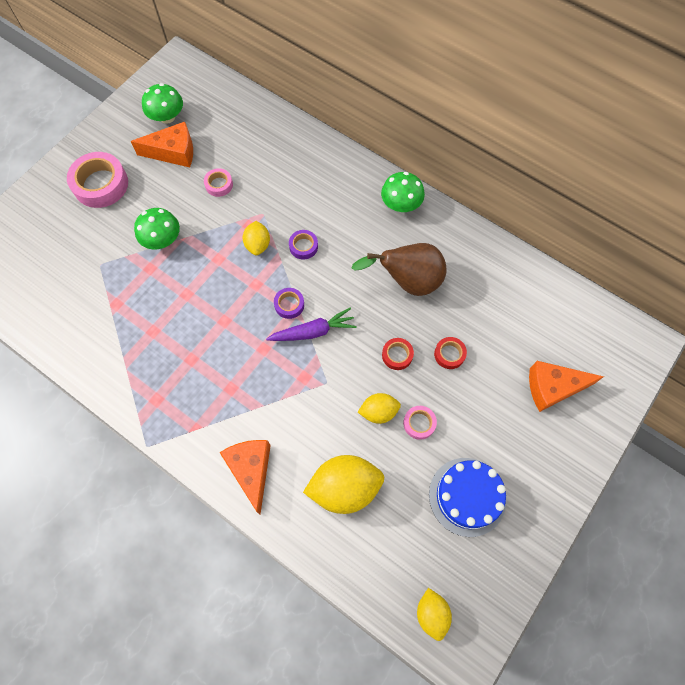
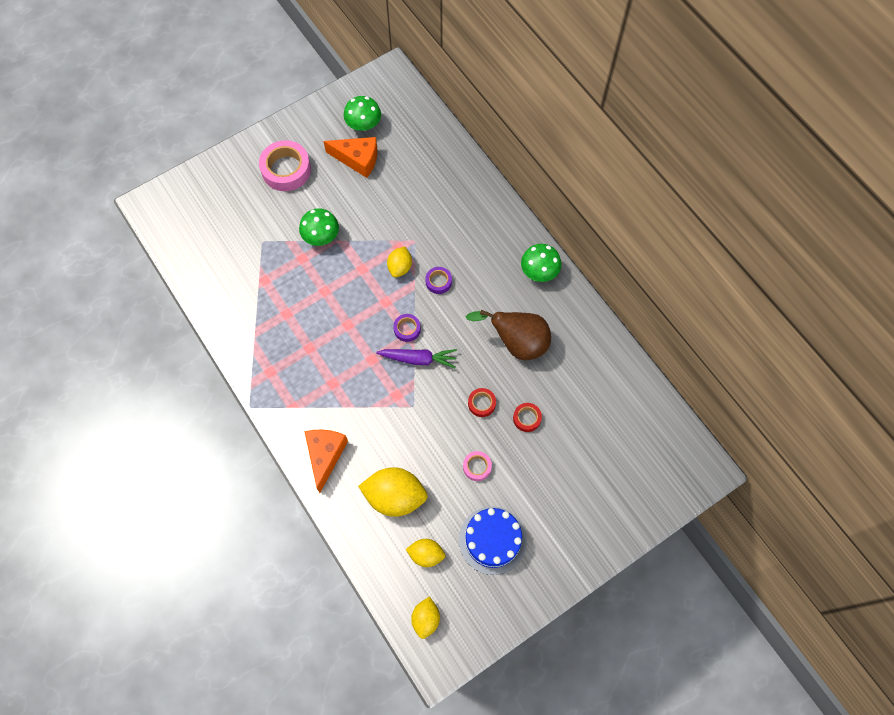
camera: 20 degrees right, 0 degrees up
(219, 185) = (386, 202): pink tape -> none
(378, 412) = (447, 445): yellow lemon -> yellow lemon (426, 554)
(552, 387) = (604, 478): orange cheese -> none

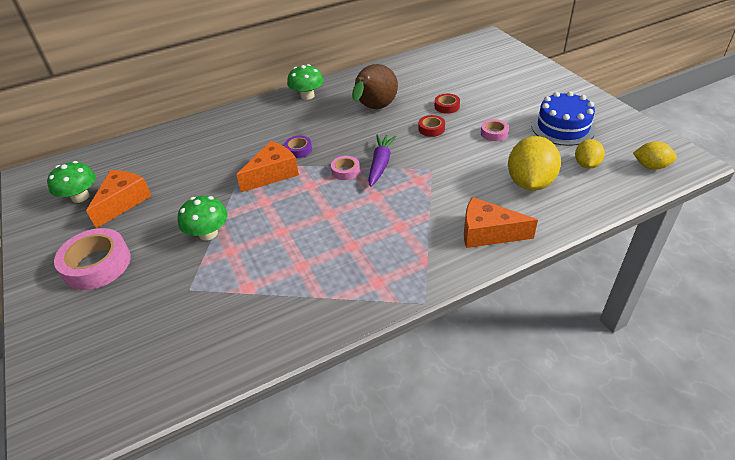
camera: 80 degrees left, 25 degrees down
(400, 267) = (273, 174): yellow lemon -> orange cheese
(407, 329) = (345, 171): purple tape -> pink tape

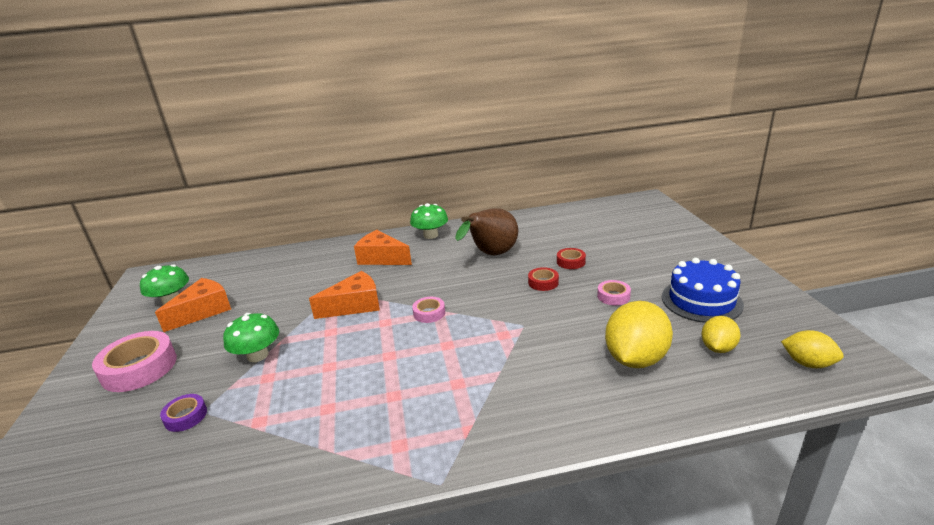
camera: 15 degrees right, 15 degrees down
(298, 150) = (393, 285): purple tape -> purple tape (186, 416)
(380, 164) = (469, 311): purple carrot -> none
(488, 233) = (558, 411): orange cheese -> orange cheese (382, 258)

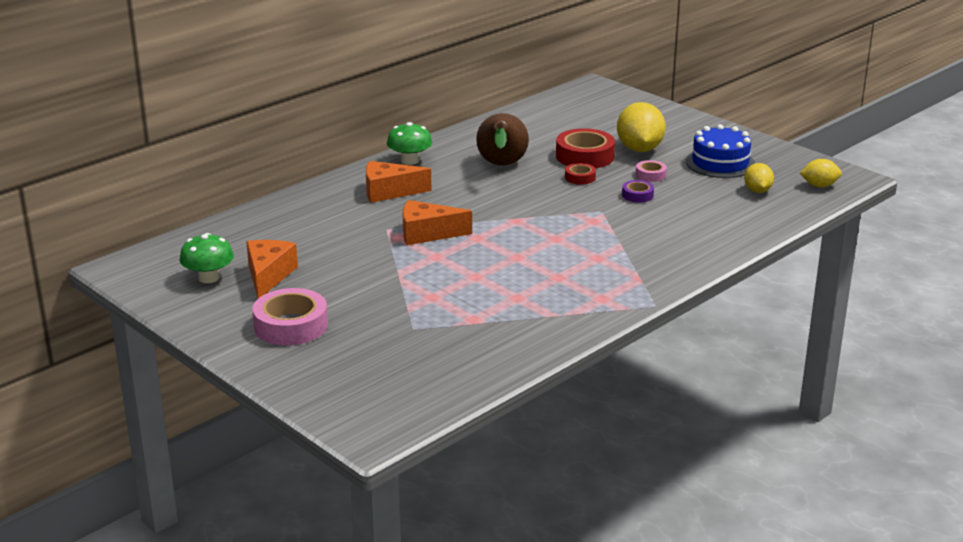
camera: 35 degrees left, 0 degrees up
(186, 416) = (404, 335): purple tape -> purple tape (637, 195)
(257, 355) = (395, 287): green mushroom -> none
(355, 305) = (427, 233): orange cheese -> orange cheese turned 120 degrees counterclockwise
(429, 313) = (508, 222): pink tape -> none
(571, 262) = (585, 156): red tape -> red tape, size x1.97
(635, 359) = (708, 211): yellow lemon -> yellow lemon (639, 149)

